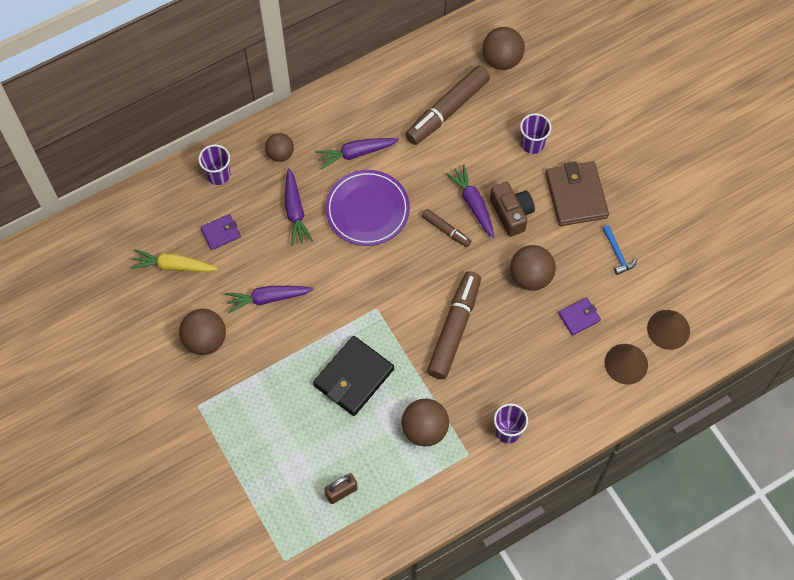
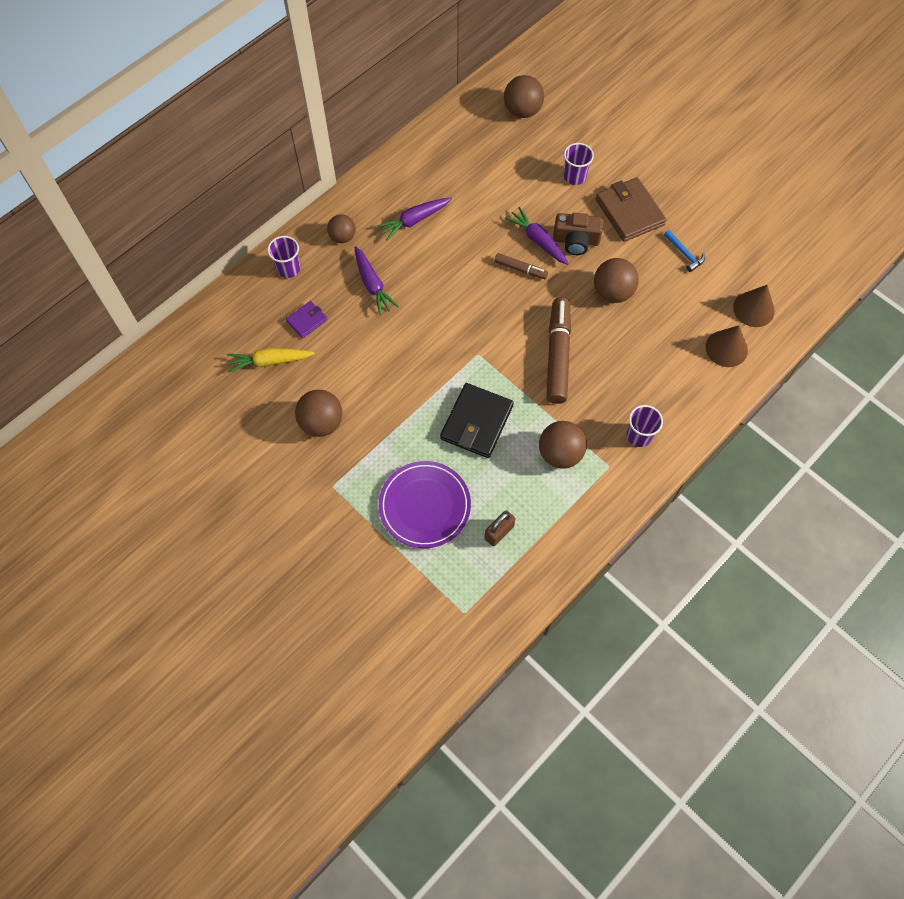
camera: 15 degrees left, 0 degrees up
(267, 298) = (371, 370): purple carrot -> none
(367, 210) = (441, 268): purple plate -> purple plate (424, 506)
(447, 110) = (487, 165): brown marker -> none
(511, 213) = (576, 241): brown camera -> brown camera turned 135 degrees clockwise
(579, 317) = (669, 317): purple wallet -> none

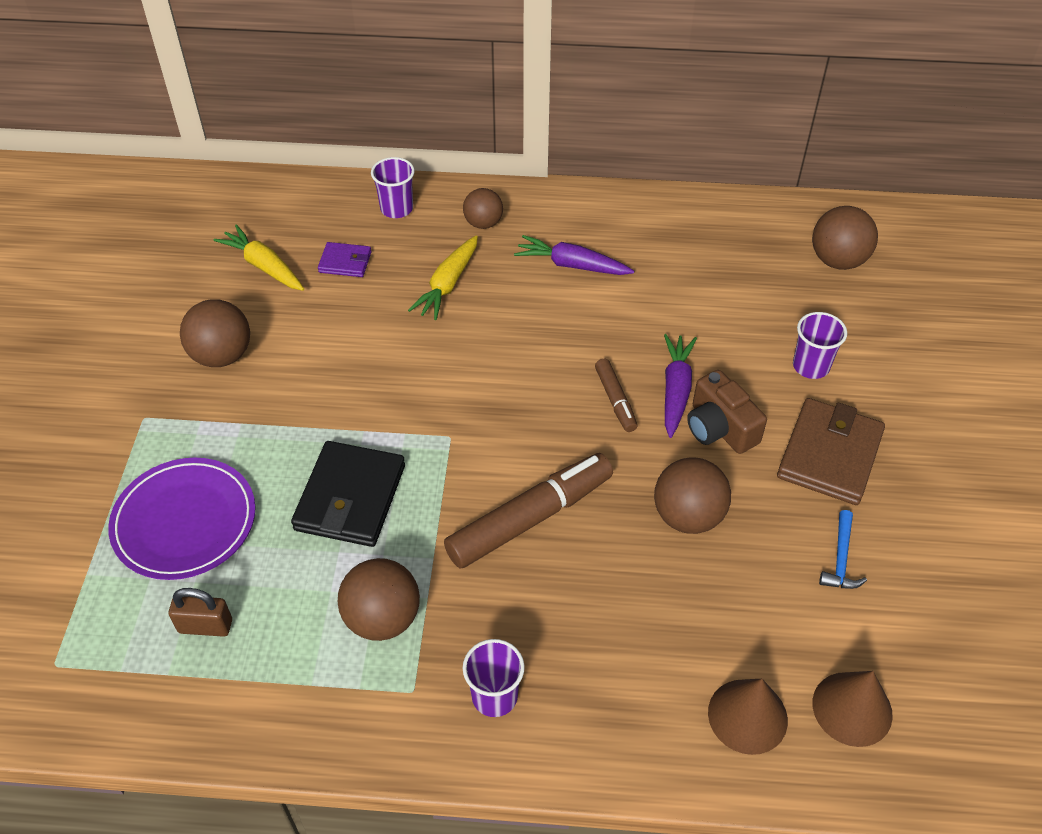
camera: 50 degrees right, 15 degrees down
(373, 285) = (447, 285): purple carrot -> yellow carrot
(476, 422) = (350, 498): black wallet -> black wallet turned 60 degrees counterclockwise

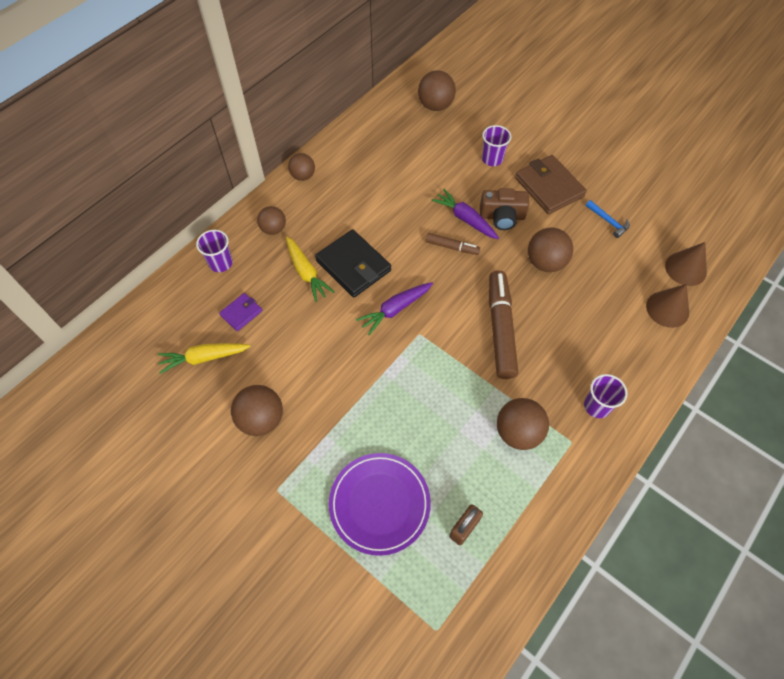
camera: 55 degrees left, 10 degrees up
(350, 498) = (426, 405): black wallet -> black wallet (353, 266)
(571, 265) = (343, 209): purple carrot -> purple carrot (395, 310)
(585, 204) = (303, 176): none -> brown ball

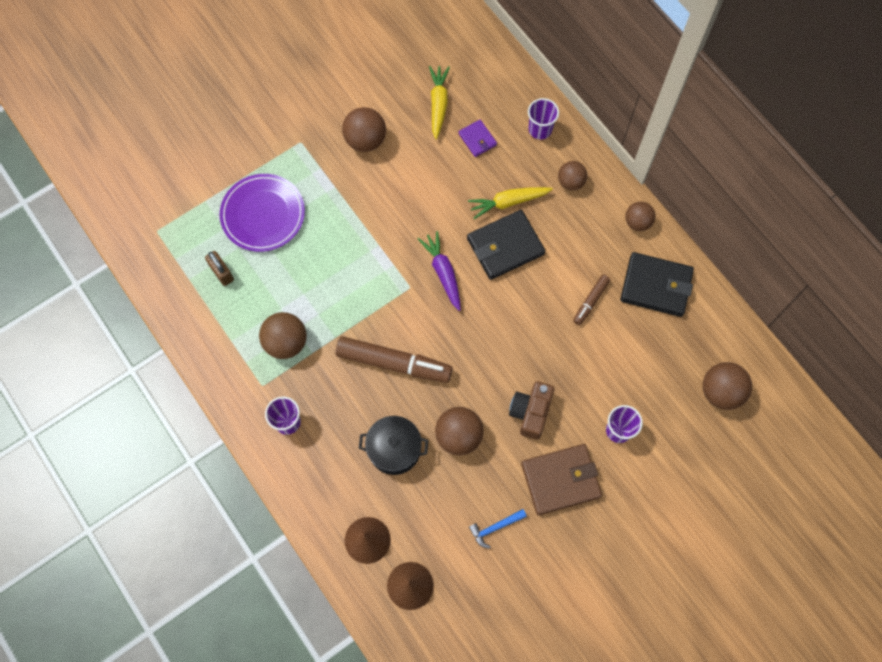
camera: 105 degrees right, 10 degrees up
(359, 155) = (656, 286): none -> black wallet
(452, 247) = (503, 347): brown marker -> brown marker (590, 301)
(465, 219) = (537, 372): purple carrot -> none
(579, 308) = (394, 449): none -> black pot

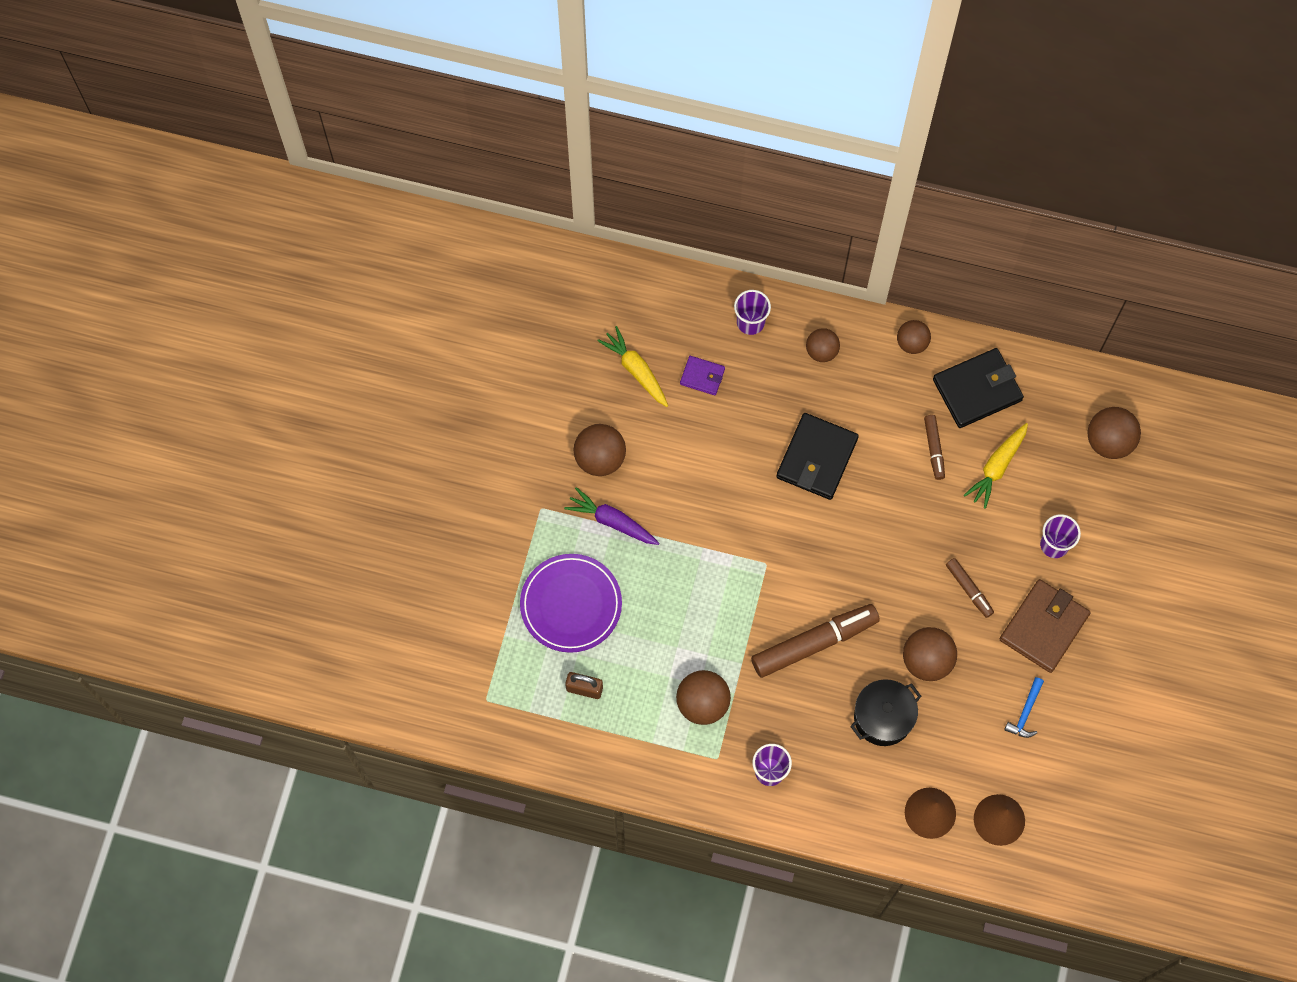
camera: 40 degrees left, 0 degrees up
(443, 272) = (783, 526): purple carrot -> purple carrot (612, 521)
(508, 202) = (783, 415): yellow carrot -> yellow carrot (997, 467)
(531, 412) = (969, 589): brown camera -> brown marker

